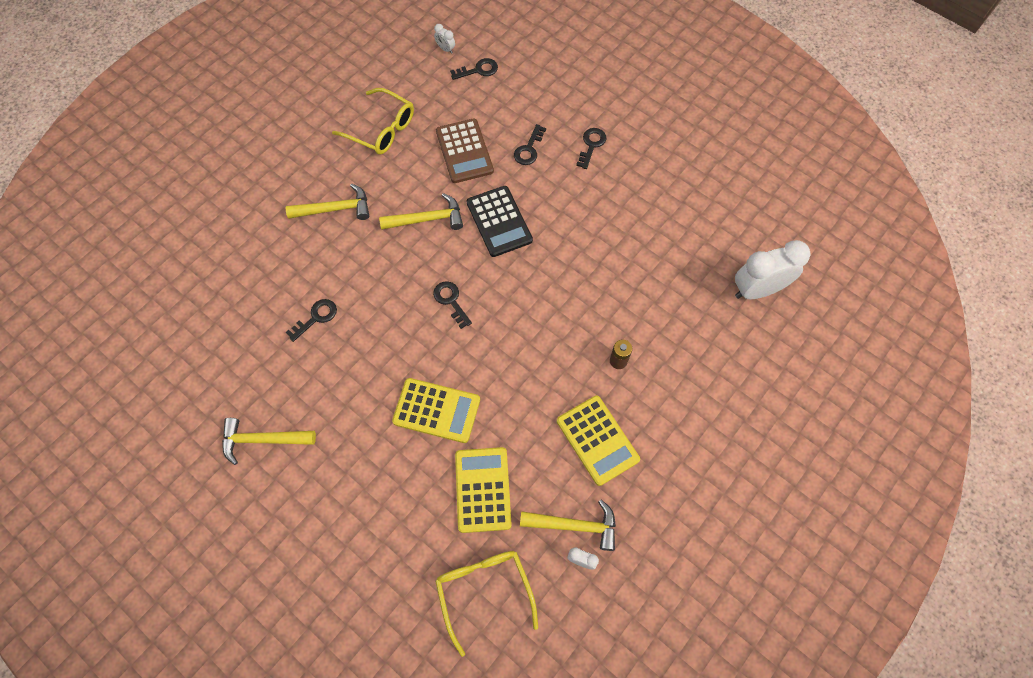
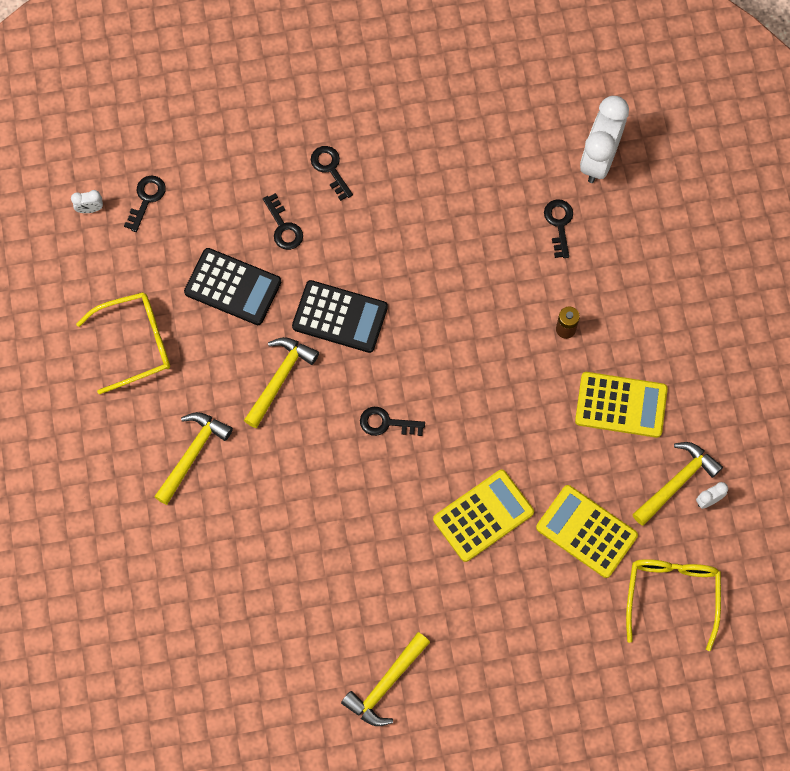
camera: 50 degrees left, 5 degrees up
(316, 318) = (300, 554): black key -> black key (559, 224)
(464, 151) = (233, 287): brown calculator -> black calculator
(484, 591) = (671, 595): yellow glasses -> yellow glasses turned 75 degrees clockwise

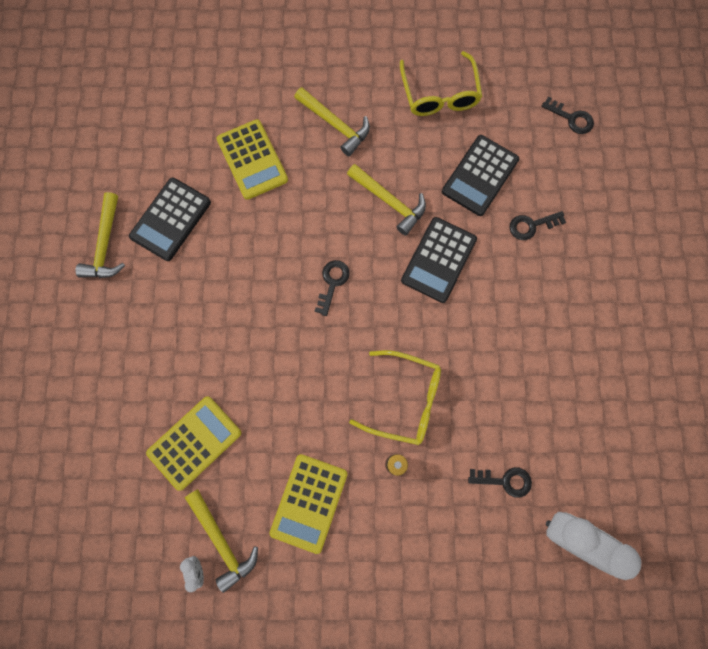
camera: 100 degrees right, 5 degrees up
(90, 209) = (566, 74): white clock -> none
(330, 169) = (585, 274): black key -> none
(342, 617) = (170, 219): none -> black calculator
(386, 684) = (105, 244): yellow hammer -> yellow hammer turned 135 degrees counterclockwise
(483, 516) = (230, 352): yellow calculator -> yellow calculator (252, 160)
(671, 595) = (116, 511): yellow glasses -> yellow glasses (405, 400)

